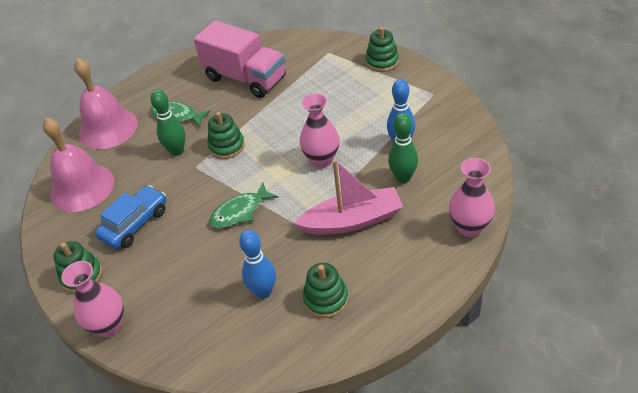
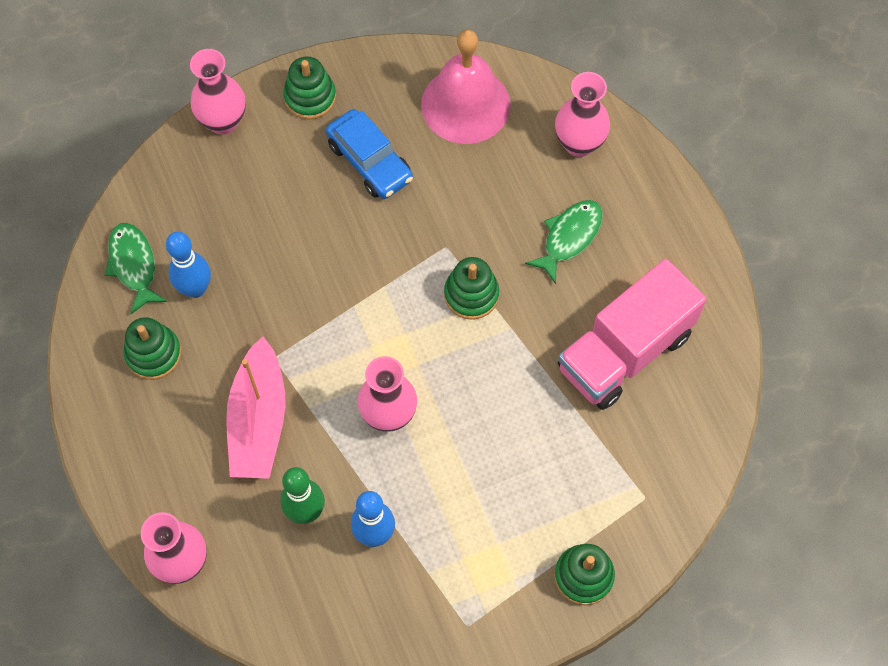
camera: 100 degrees right, 20 degrees up
(108, 128) = (579, 143): pink bell -> pink vase
(177, 151) = (489, 228): green bowling pin -> none
(240, 212) = (335, 287): green fish -> green fish (134, 265)

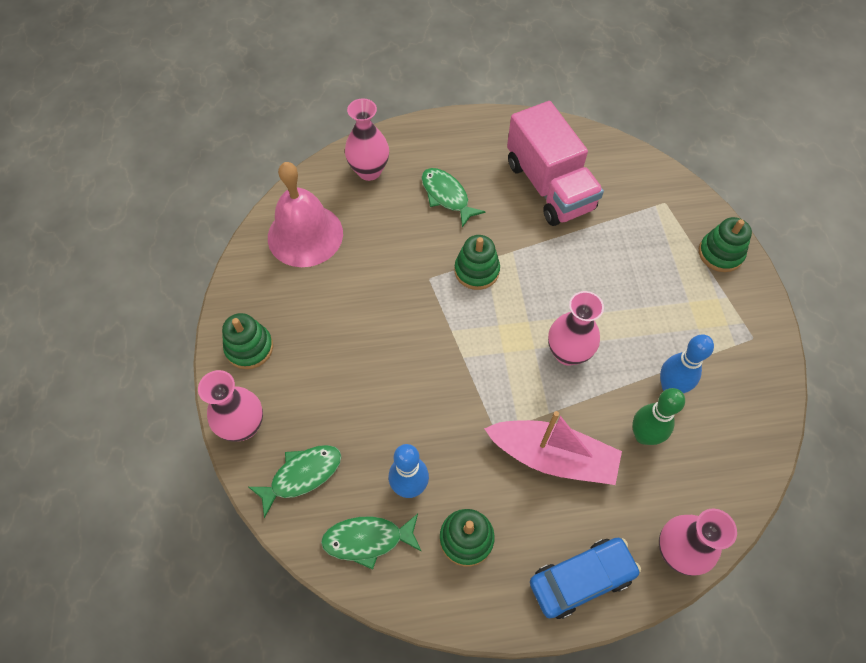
camera: 75 degrees left, 5 degrees down
(185, 189) = (302, 475): none -> green fish
(370, 161) = (331, 315): blue car -> blue car (581, 579)

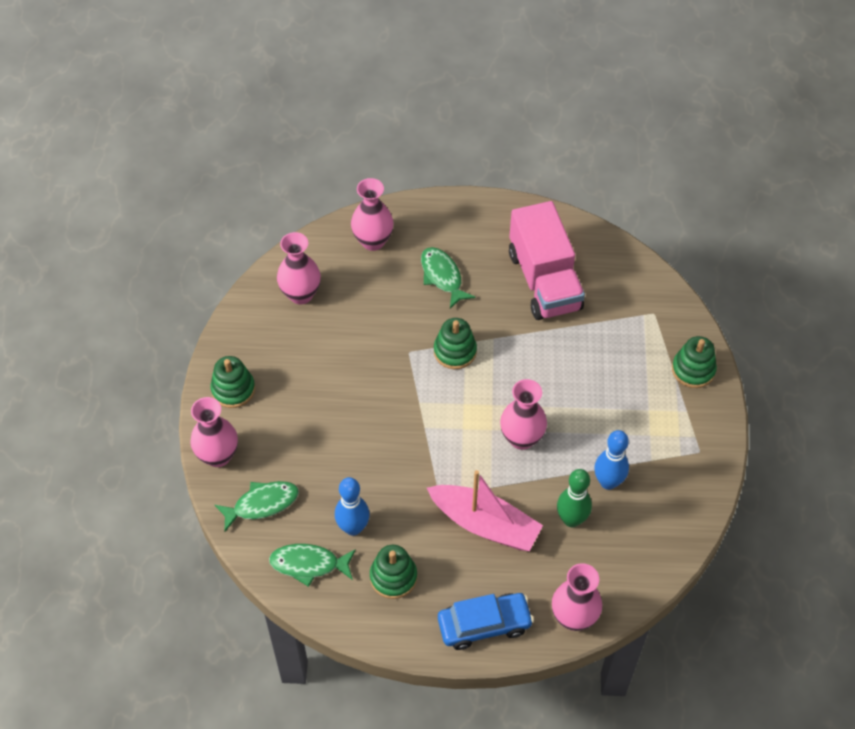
camera: 10 degrees right, 5 degrees down
(305, 235) = (301, 294): pink bell -> pink vase

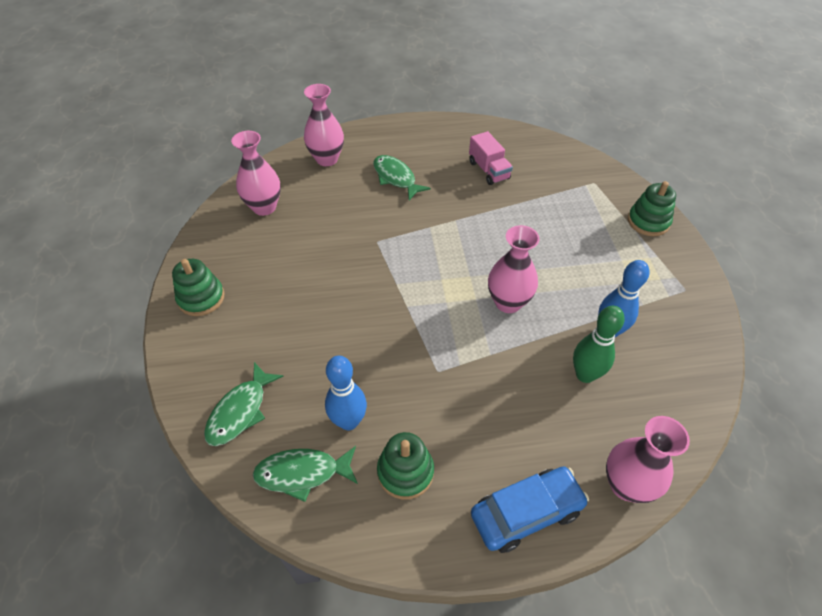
camera: 10 degrees left, 5 degrees down
(218, 456) = (187, 366): pink vase -> none
(262, 504) = (240, 411): green fish -> green fish turned 150 degrees clockwise
(455, 351) = (421, 235): green stacking toy -> none
(485, 524) = (494, 394): pink boat -> none
(544, 281) = (488, 170): pink truck -> pink truck, size x0.51

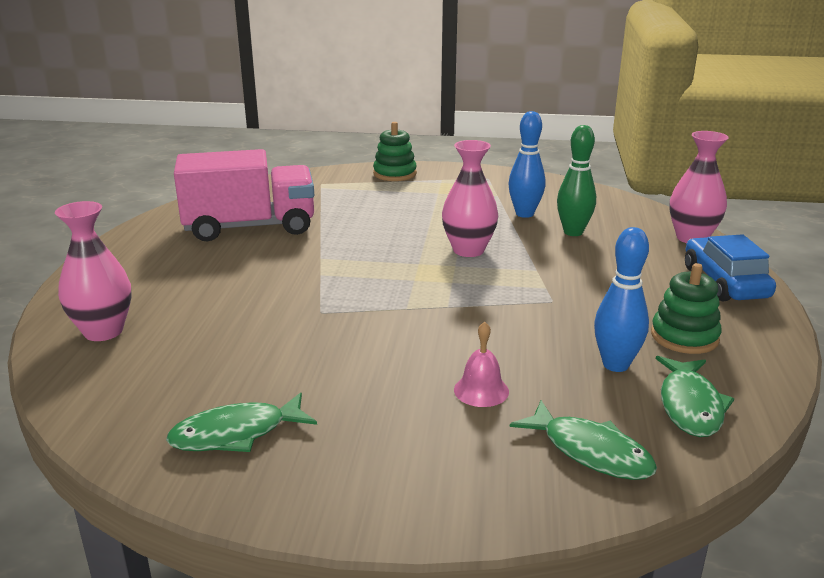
camera: 75 degrees left, 25 degrees down
(201, 298) = (344, 484): green stacking toy -> none
(264, 207) = (165, 401): pink vase -> none
(299, 343) = (481, 390): none -> pink bell
(396, 178) = (205, 284): green fish -> green fish (236, 434)
(488, 170) = (250, 227): pink truck -> pink truck, size x1.94

